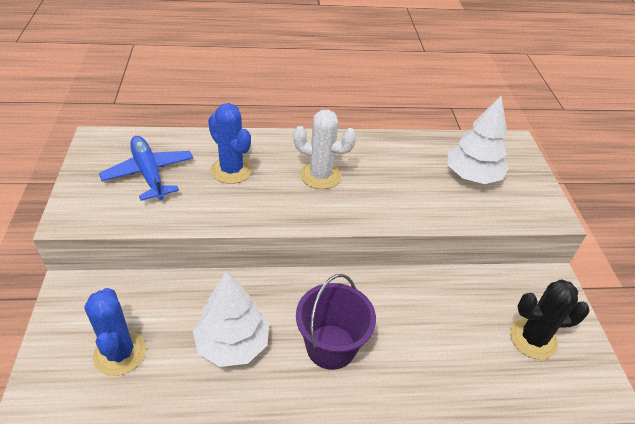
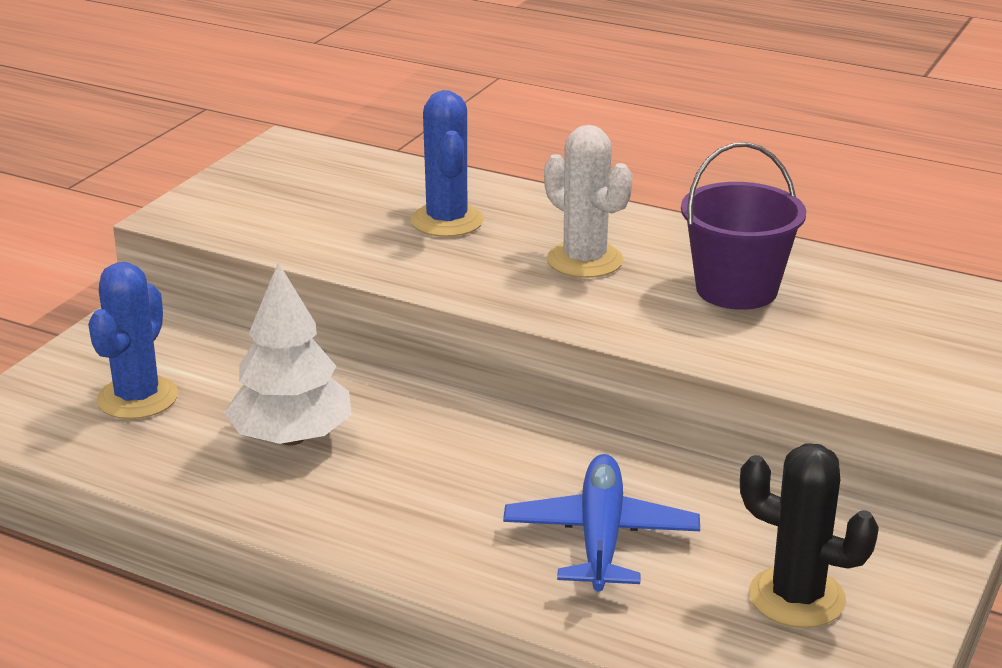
camera: 35 degrees right, 15 degrees down
(149, 173) = (322, 196): blue plane -> blue plane (600, 537)
(331, 346) = (431, 488): purple bucket -> purple bucket (736, 289)
(472, 176) = (871, 328): white tree -> none

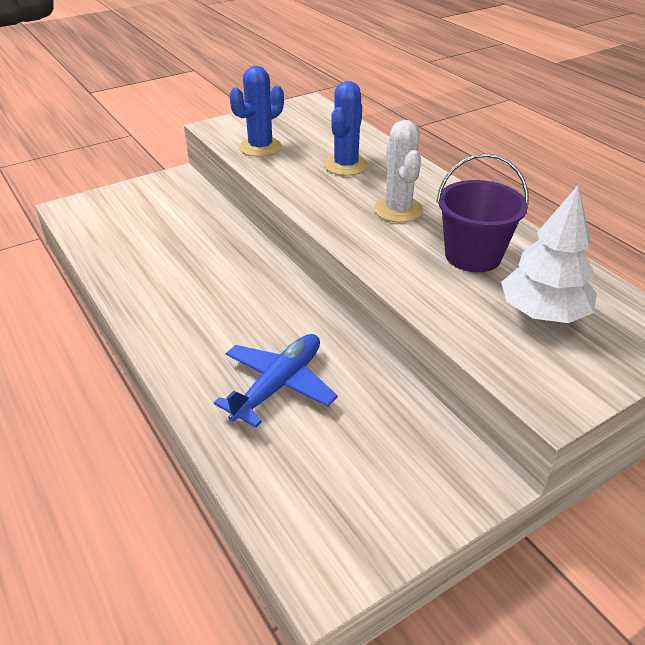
camera: 30 degrees right, 10 degrees up
(137, 398) = (138, 219): blue cactus -> blue cactus (260, 147)
(291, 438) = (183, 264): white tree -> white tree (543, 313)
(797, 597) = (354, 478): black cactus -> none

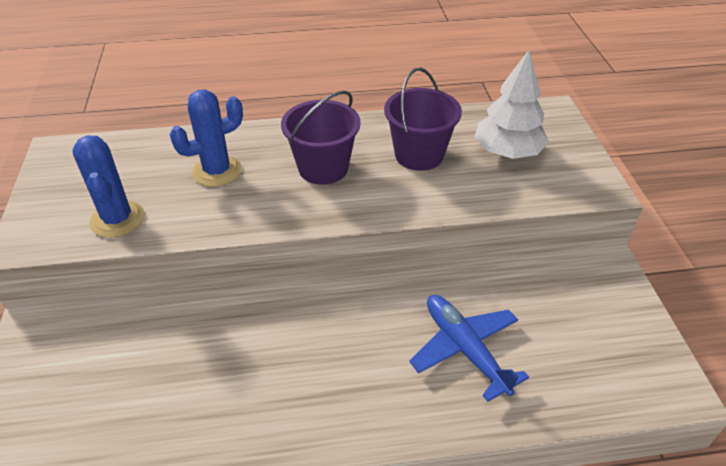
camera: 65 degrees left, 5 degrees up
(346, 165) = (217, 171): blue cactus -> blue cactus turned 75 degrees counterclockwise
(398, 210) = (323, 168): white cactus -> purple bucket

